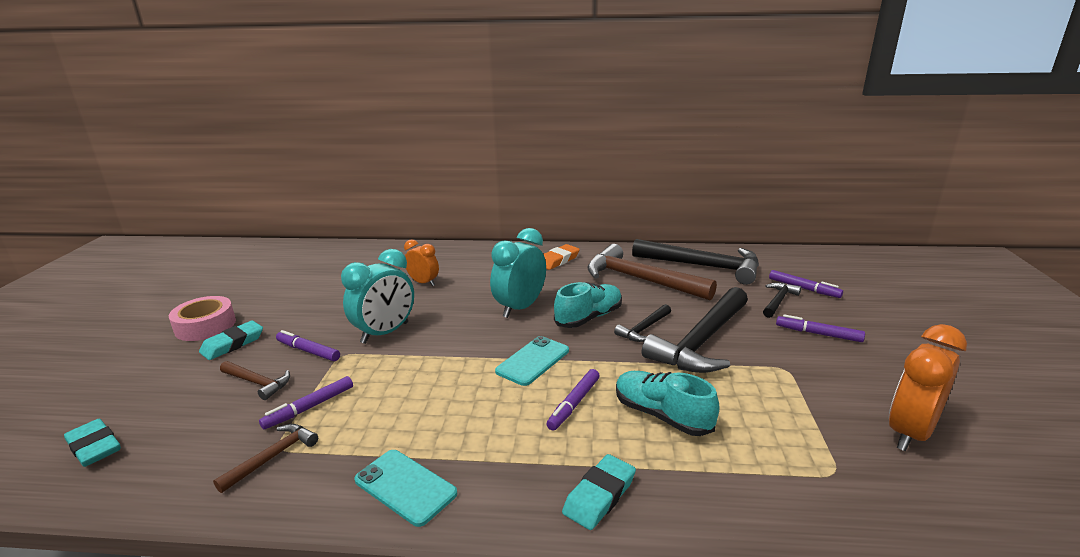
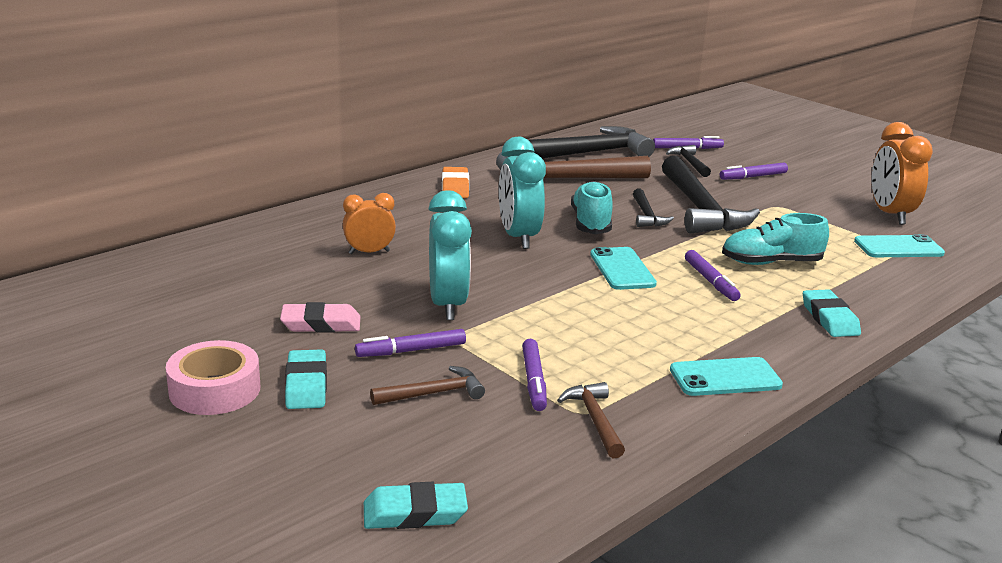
camera: 50 degrees left, 0 degrees up
(313, 313) = (321, 324): none -> pink eraser
(840, 471) = (898, 247): none -> turquoise phone

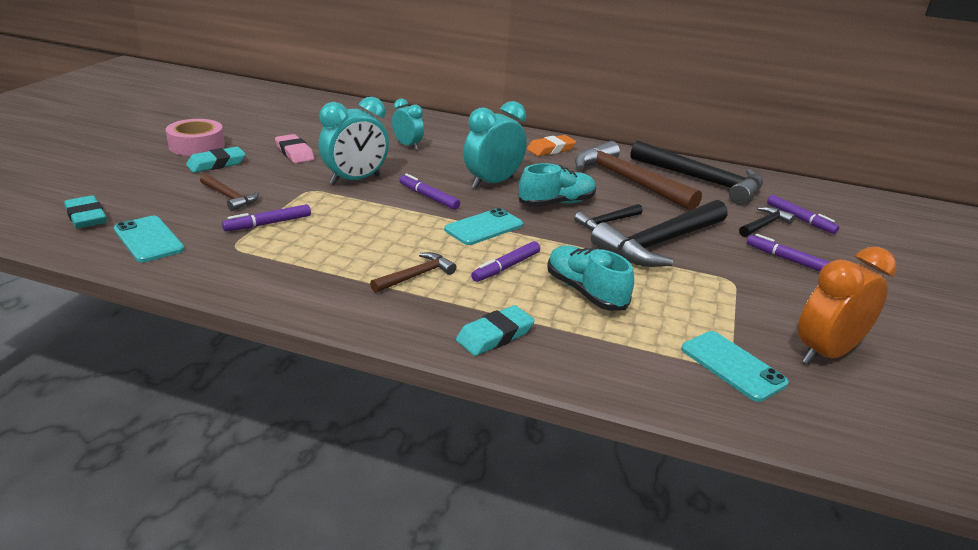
camera: 60 degrees right, 5 degrees up
(369, 252) = (407, 146): orange clock -> turquoise clock
(411, 350) = (281, 181): purple marker -> purple marker (428, 197)
(595, 420) = (226, 252): brown hammer -> brown hammer (416, 276)
(725, 378) = (329, 295): turquoise phone -> turquoise phone (148, 239)

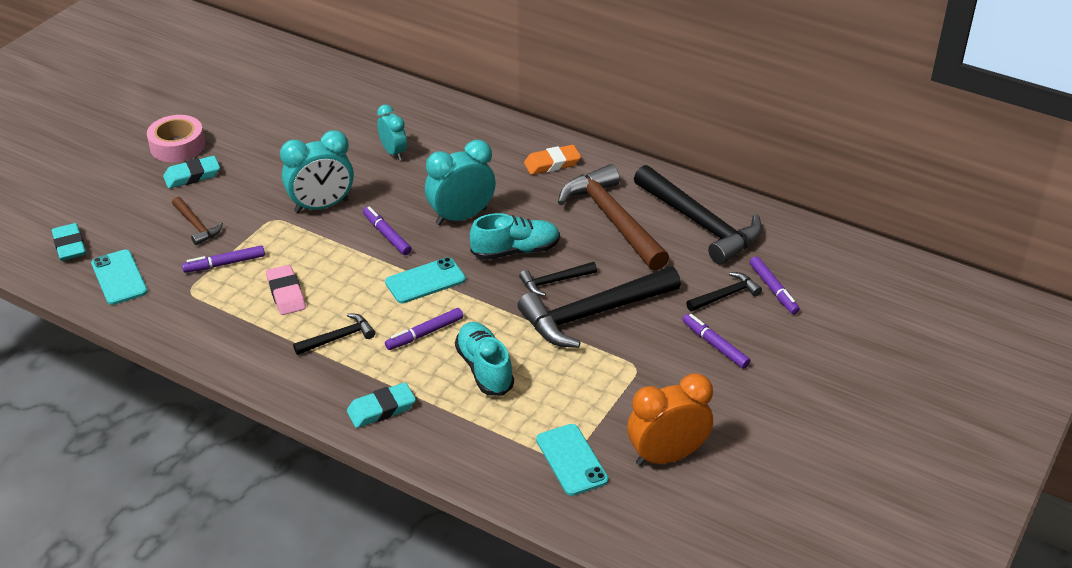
camera: 15 degrees right, 10 degrees up
(294, 153) = (272, 161): pink eraser -> pink eraser (286, 293)
(416, 276) = (338, 338): brown hammer -> black hammer

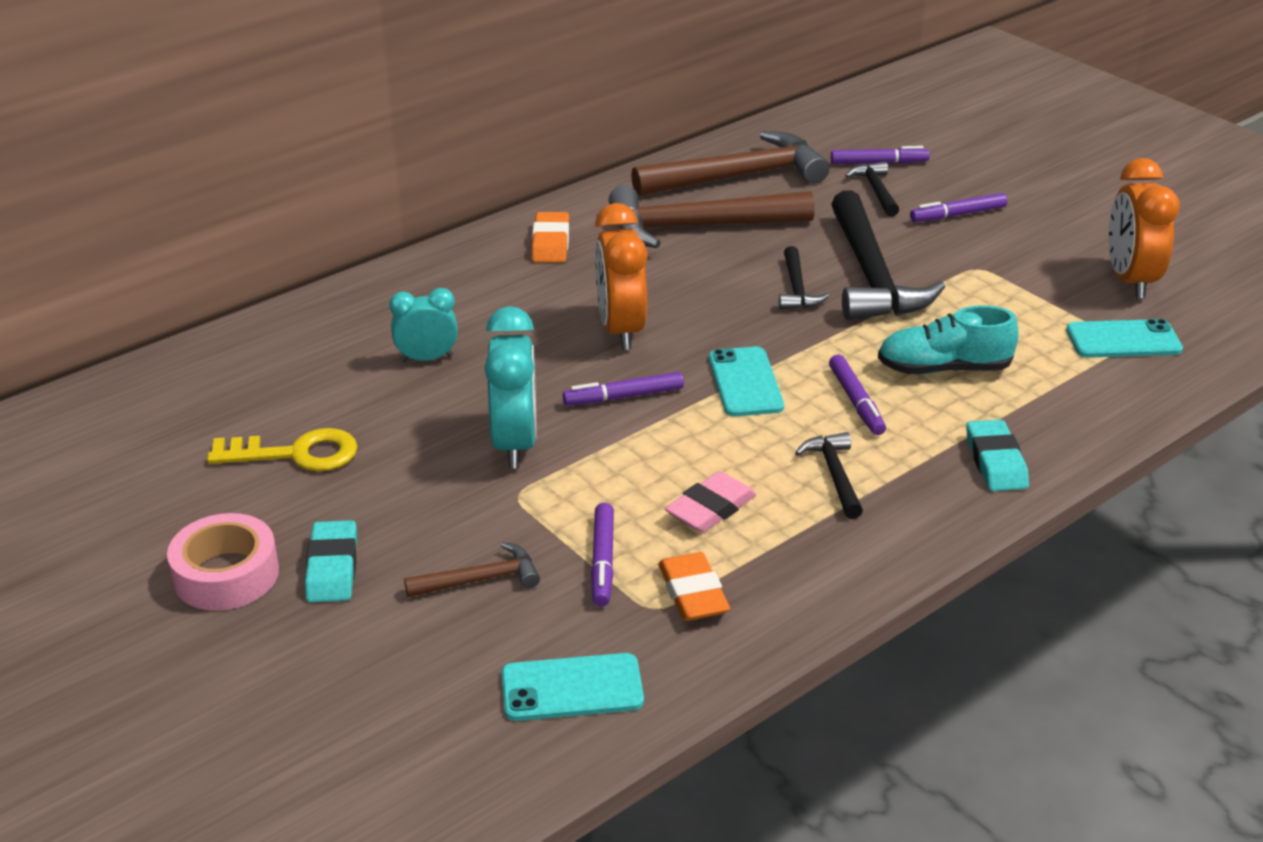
camera: 70 degrees left, 5 degrees down
(69, 246) = (439, 746): turquoise eraser -> none
(206, 303) = (693, 593): none -> orange eraser
(283, 136) = (296, 454): none -> yellow key
(286, 293) = (710, 508): pink eraser -> pink eraser turned 45 degrees counterclockwise
(461, 217) = (620, 330): turquoise clock -> orange clock
(515, 251) = (719, 303): turquoise shoe -> none
(700, 223) = (738, 177): black hammer -> brown hammer

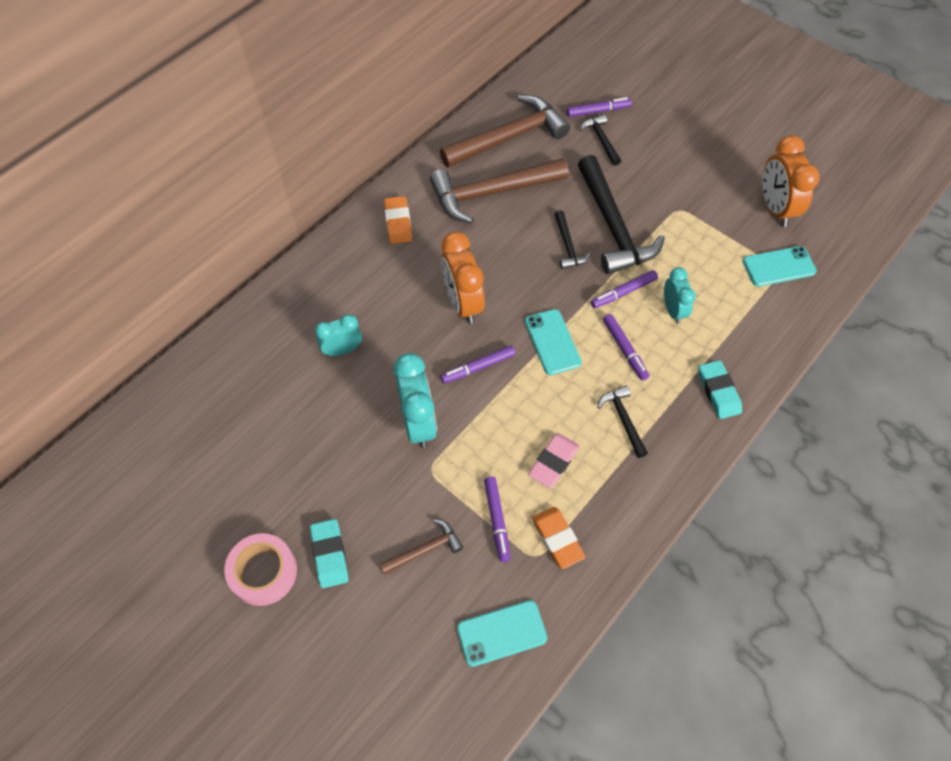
camera: 10 degrees left, 25 degrees up
(296, 454) = (279, 454): yellow key -> none
(943, 369) = (673, 310): turquoise shoe -> turquoise clock
(958, 215) = (658, 158): purple marker -> purple marker (623, 292)

